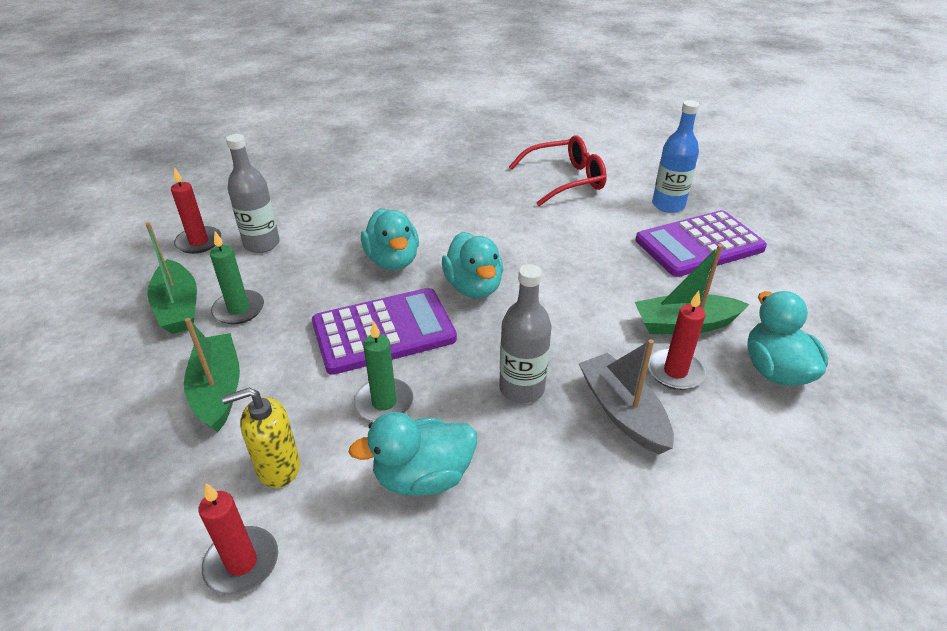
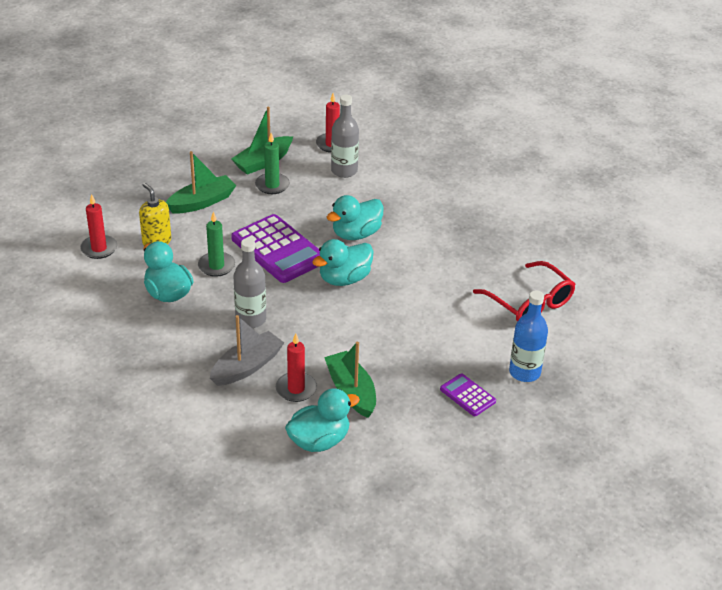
camera: 70 degrees right, 0 degrees up
(699, 245) = (467, 395): purple calculator -> purple calculator, size x0.50

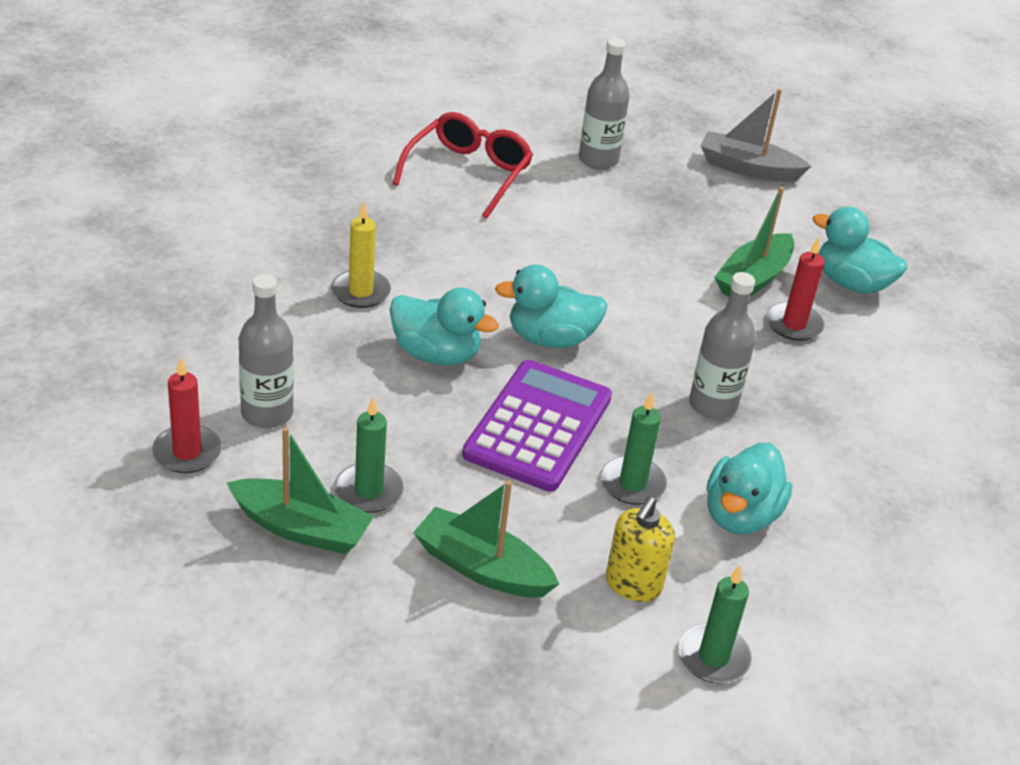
camera: 120 degrees left, 0 degrees up
(99, 248) = (713, 657): red candle -> green candle
(247, 367) = (800, 379): grey boat -> grey boat (748, 168)
(344, 279) = (550, 339): turquoise duck -> turquoise duck turned 150 degrees clockwise
(424, 224) = (360, 292): none -> yellow candle
(467, 395) = (674, 193): purple calculator -> none
(524, 372) = (598, 160): blue bottle -> grey bottle

